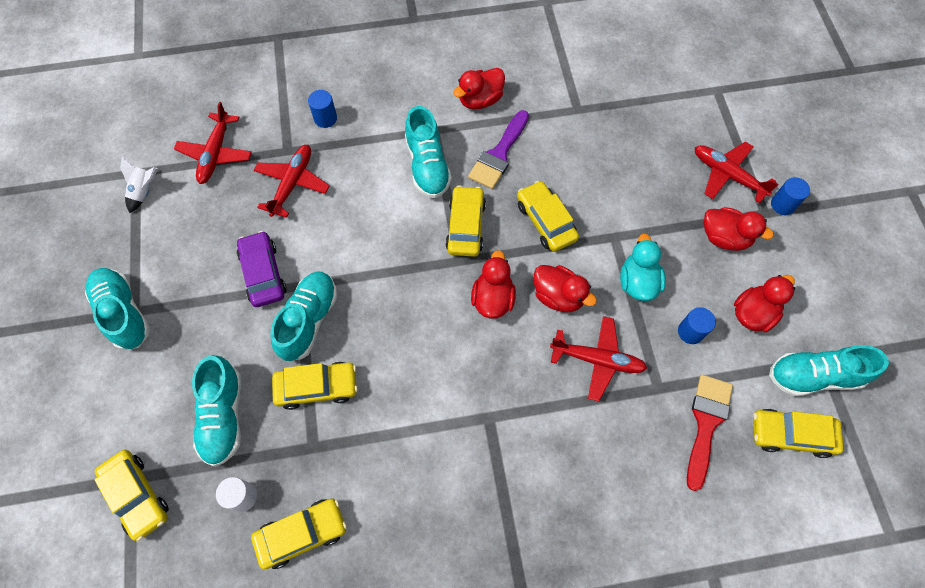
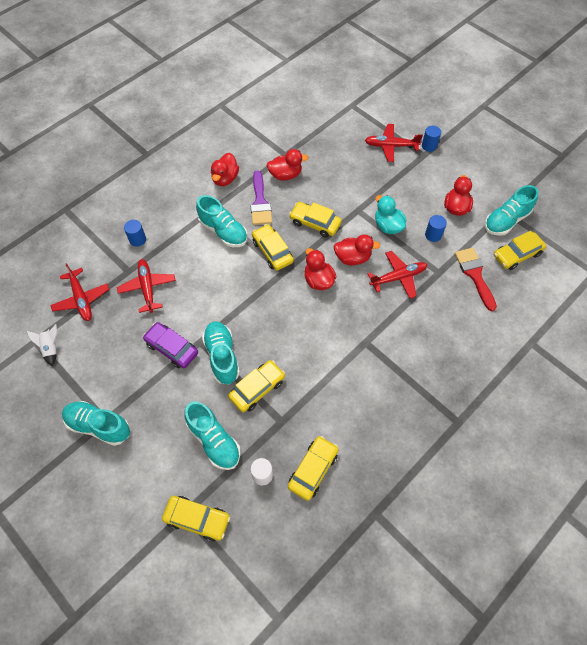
camera: 35 degrees left, 5 degrees down
(724, 237) = (413, 178): red duck -> red duck (285, 175)

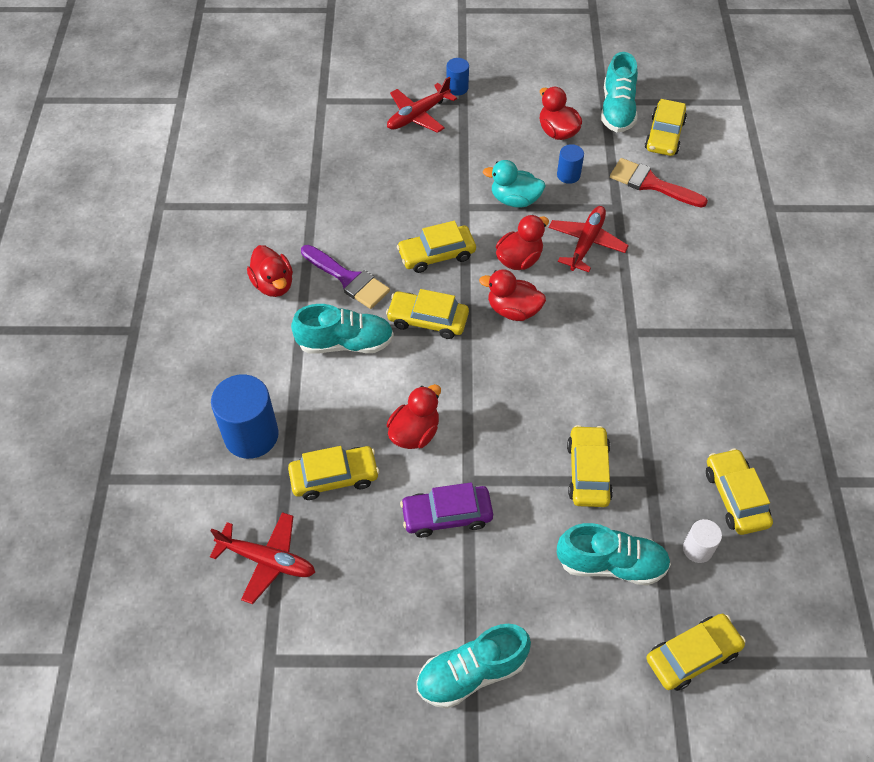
camera: 45 degrees left, 5 degrees down
(51, 348) = (302, 649): white rocket -> none
(137, 239) = (251, 435): blue cylinder -> blue cylinder, size x1.94
(147, 288) = (334, 477): red plane -> yellow car
(222, 356) = (512, 473): turquoise shoe -> none
(285, 175) = (340, 228): red duck -> red duck (414, 433)

